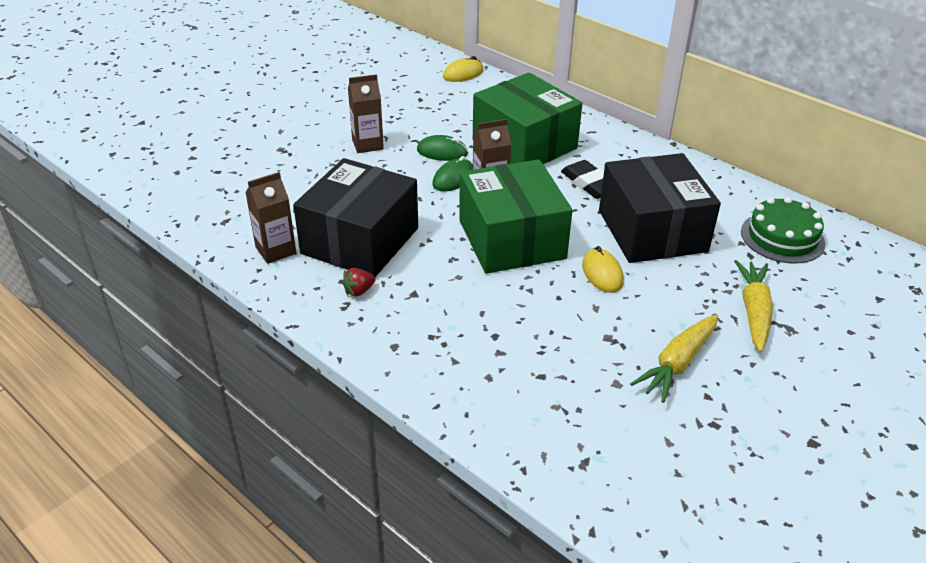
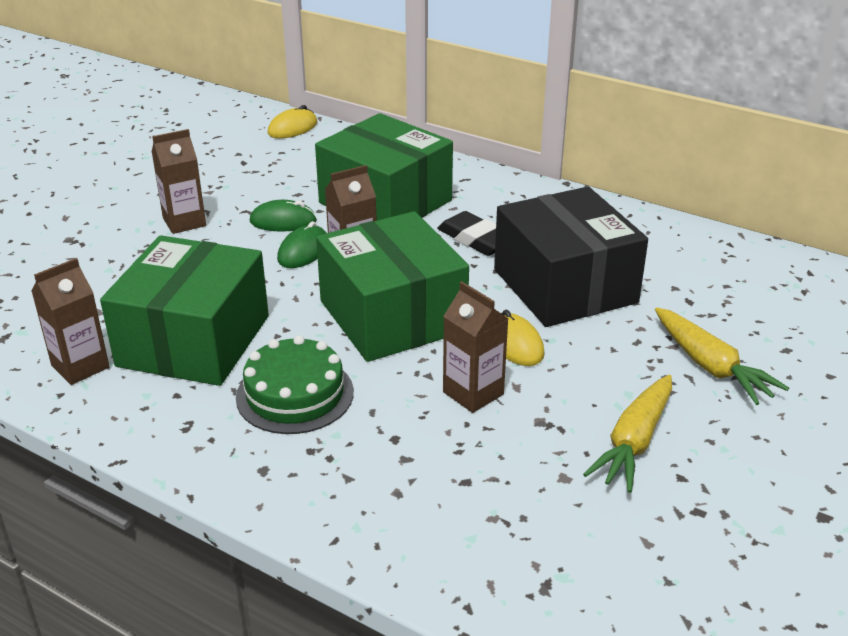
camera: 10 degrees left, 5 degrees down
(359, 291) = (203, 405): red strawberry -> none
(360, 241) = (194, 341): black box -> green box
(561, 308) = (473, 393): none -> brown carton
(754, 311) = (710, 366): yellow carrot -> yellow carrot turned 150 degrees clockwise
(782, 237) = (721, 276): green cake -> green cake (295, 394)

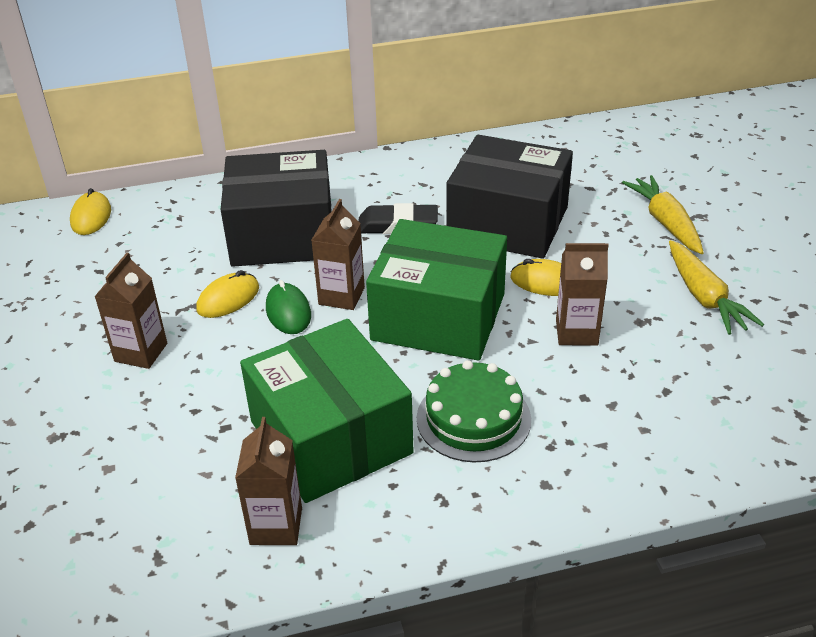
camera: 45 degrees left, 5 degrees up
(283, 221) = (228, 299): green mouse -> yellow mouse
(385, 201) = (282, 235): green box -> black box
(710, 366) = (665, 222): yellow carrot -> yellow carrot turned 120 degrees counterclockwise

